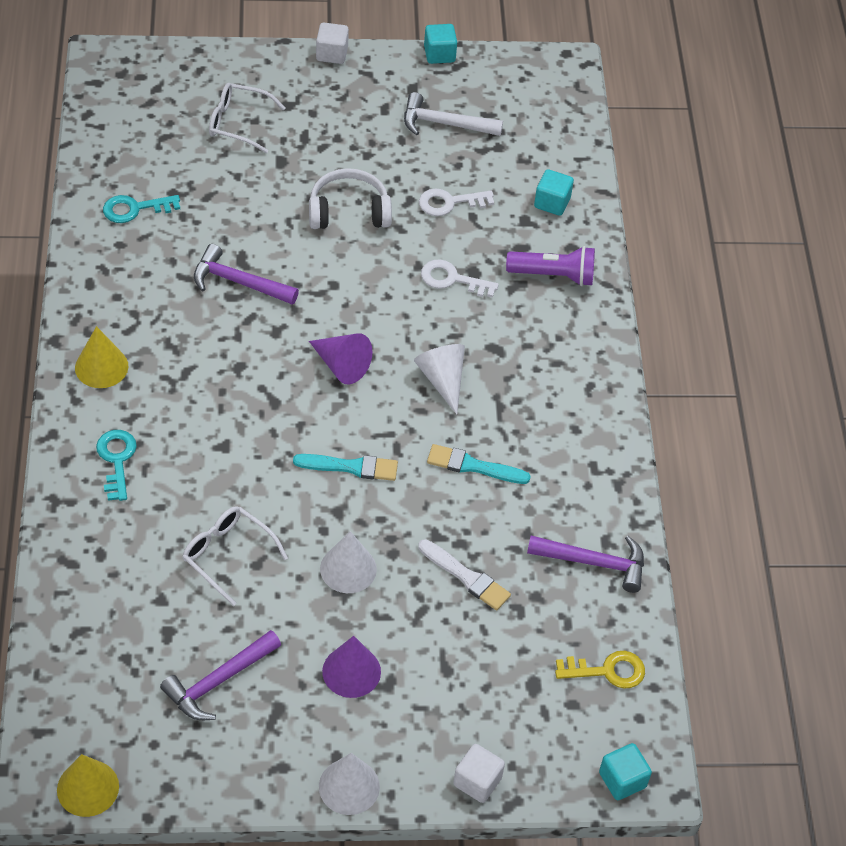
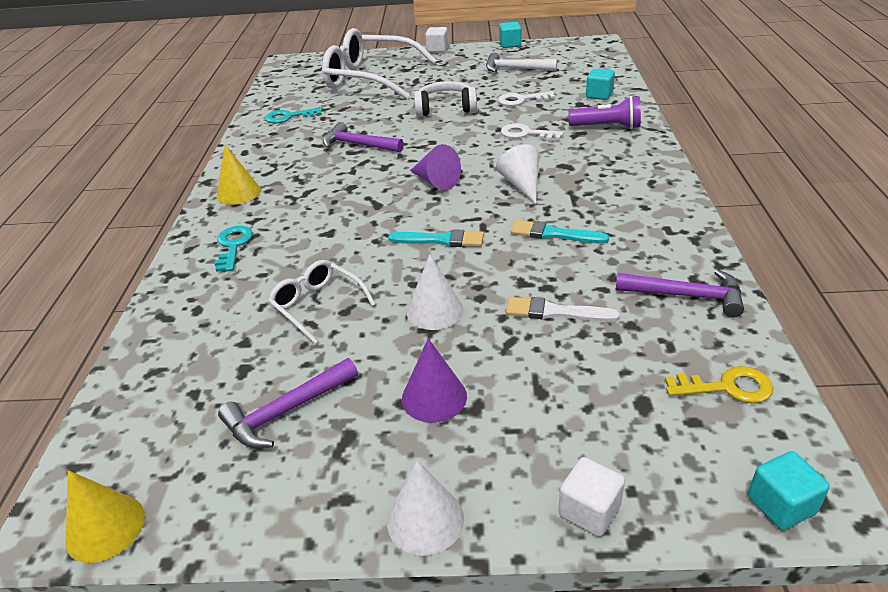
camera: 10 degrees right, 15 degrees down
(238, 123) = (370, 78): white glasses -> white glasses, size x2.02
(466, 577) = (555, 312): white brush -> white brush turned 150 degrees clockwise

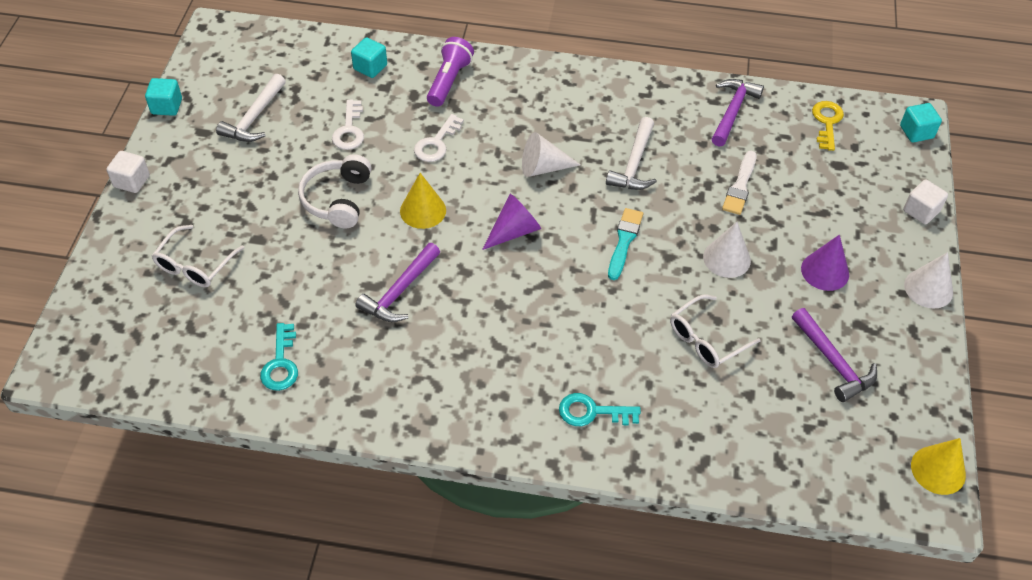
camera: 85 degrees left, 15 degrees up
(238, 193) = (478, 413): yellow cone -> yellow cone (423, 210)
(370, 78) = (195, 265): white glasses -> white glasses, size x0.50
(554, 234) = (634, 164): turquoise brush -> white hammer

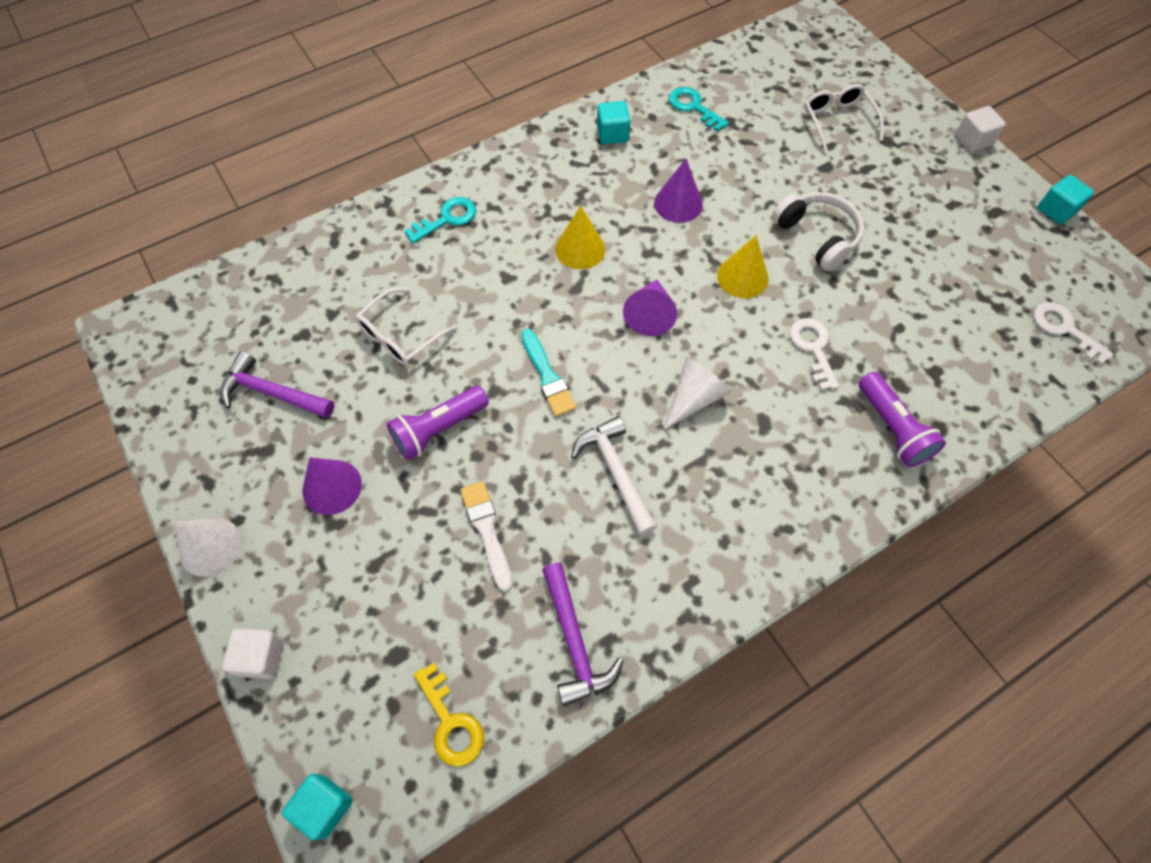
camera: 140 degrees right, 10 degrees up
(254, 117) = (982, 254): white hammer -> none
(349, 130) = (897, 303): white key -> white key (1064, 329)
(370, 67) = (977, 383): turquoise cube -> turquoise cube (612, 134)
(400, 291) = (678, 203): purple hammer -> purple cone
(706, 339) = (400, 335): white glasses -> white glasses turned 150 degrees counterclockwise
(727, 258) = (439, 429): white cone -> purple flashlight
(938, 470) = (132, 357): yellow cone -> yellow cone (580, 249)

